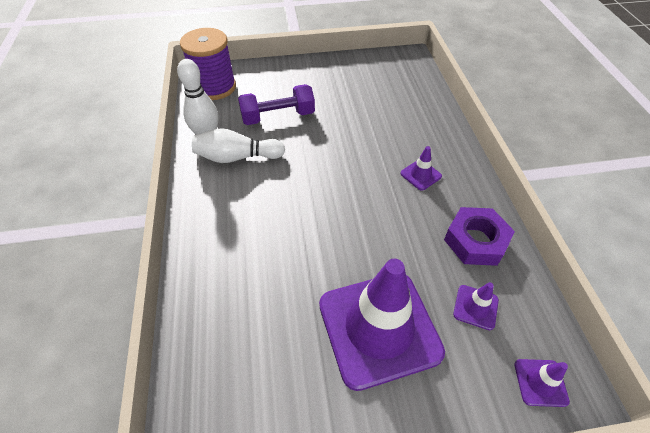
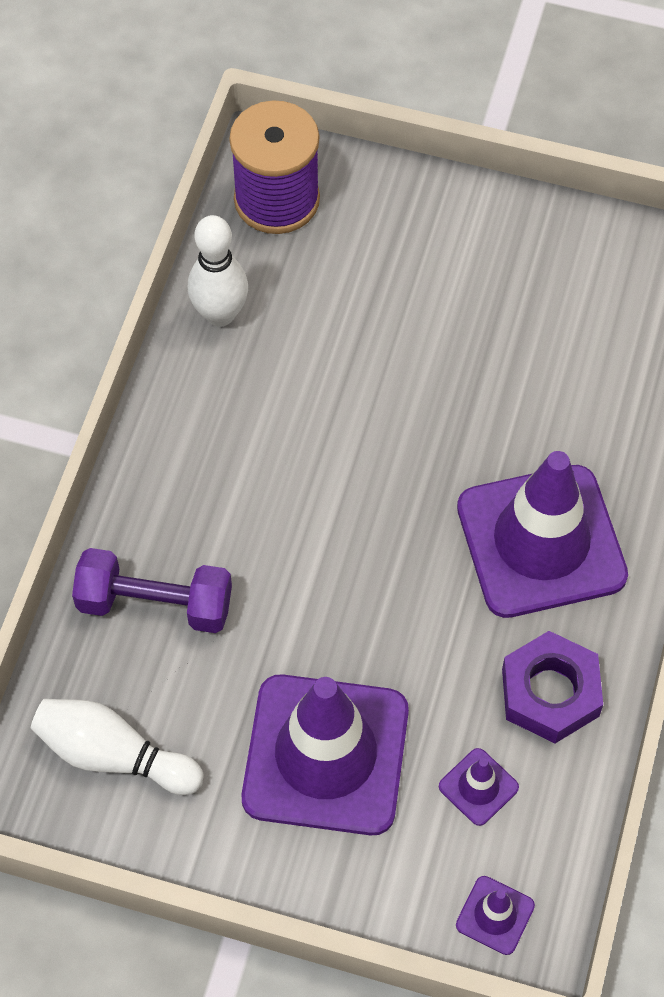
camera: 25 degrees right, 10 degrees up
(237, 157) = (252, 381): white bowling pin -> white bowling pin (113, 755)
(278, 116) = (361, 317): purple dumbbell -> purple dumbbell (155, 604)
(420, 175) = (541, 541): purple traffic cone -> purple traffic cone, size x2.49

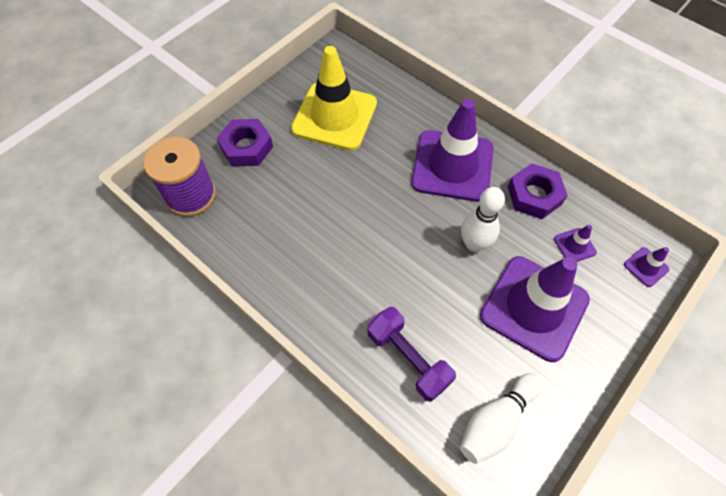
camera: 65 degrees left, 0 degrees up
(155, 604) = (408, 358): purple dumbbell -> purple dumbbell turned 75 degrees counterclockwise
(220, 314) = (243, 250): white bowling pin -> white bowling pin (474, 244)
(405, 227) = (246, 147): none -> purple nut
(543, 321) = (334, 116): none -> yellow traffic cone

